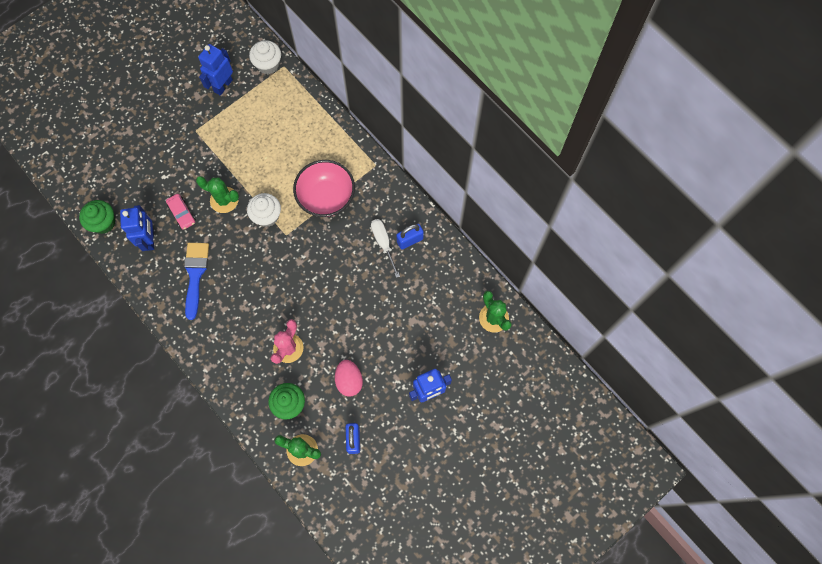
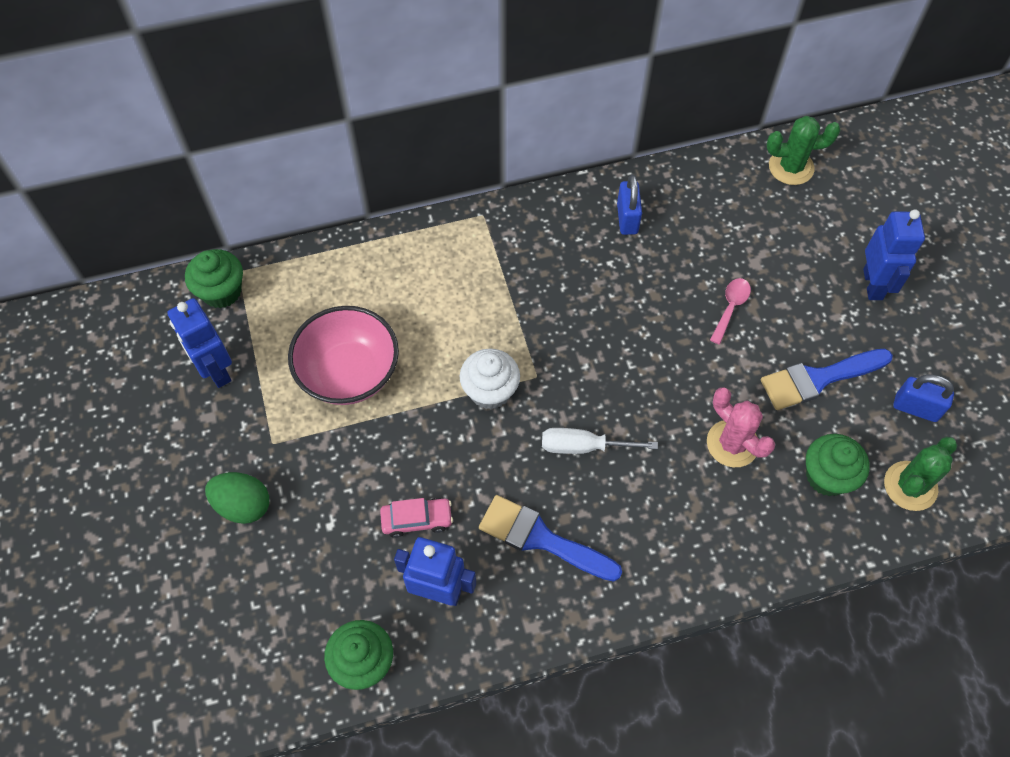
camera: 65 degrees left, 10 degrees down
(158, 134) = (243, 505): none -> green egg
(224, 200) = (427, 444): green cactus -> none
(268, 65) = (221, 291): white cupcake -> green cupcake
(326, 197) = (501, 297): pink bowl -> pink bowl (349, 373)
(349, 380) = (818, 379): pink egg -> blue brush
(374, 318) = (730, 308): none -> pink spoon
(383, 243) = (616, 252): white screwdriver -> white screwdriver (584, 447)

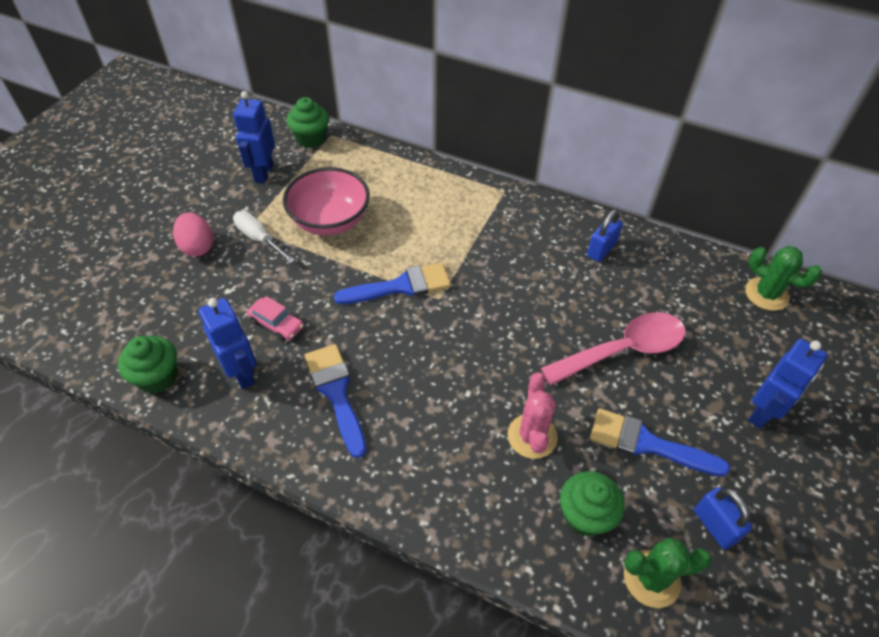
camera: 40 degrees right, 10 degrees down
(243, 505) = (197, 247): green egg -> pink egg
(490, 391) = (400, 286): white cupcake -> blue brush
(584, 447) = (424, 360): white screwdriver -> white screwdriver (259, 239)
(730, 308) = (623, 350): pink spoon -> pink spoon, size x2.11

